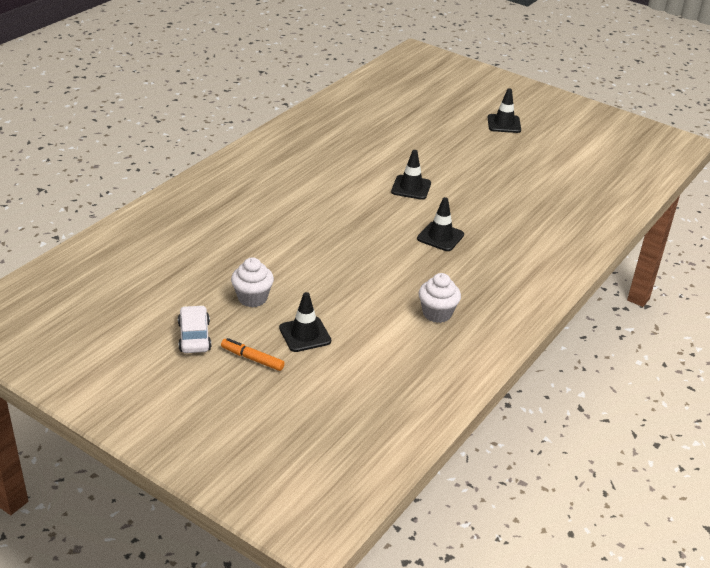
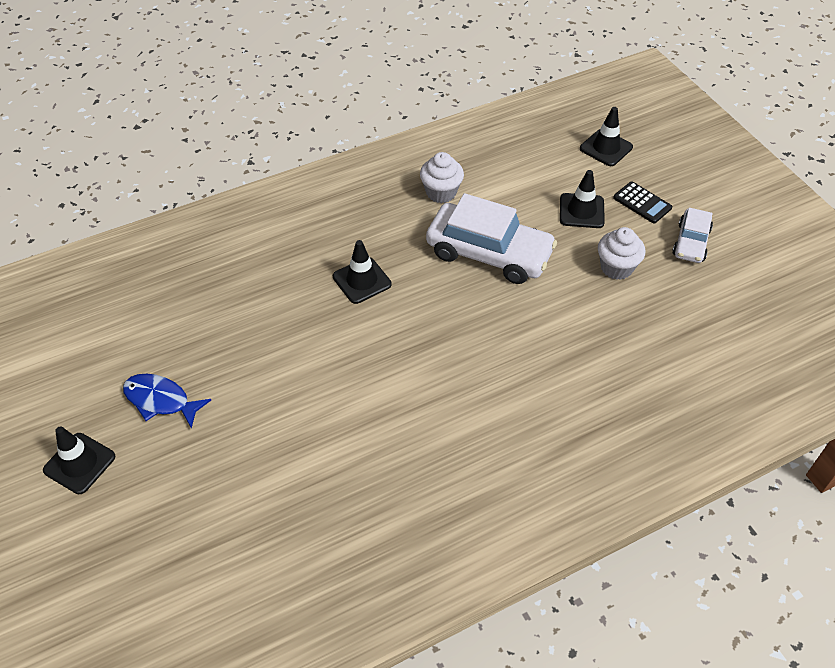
camera: 150 degrees left, 15 degrees up
(252, 359) = (642, 203): orange marker -> black calculator
(362, 280) = (489, 253): none -> white car
(411, 188) = (332, 372): black traffic cone -> black traffic cone (606, 148)
(495, 153) = (161, 400): none -> blue fish

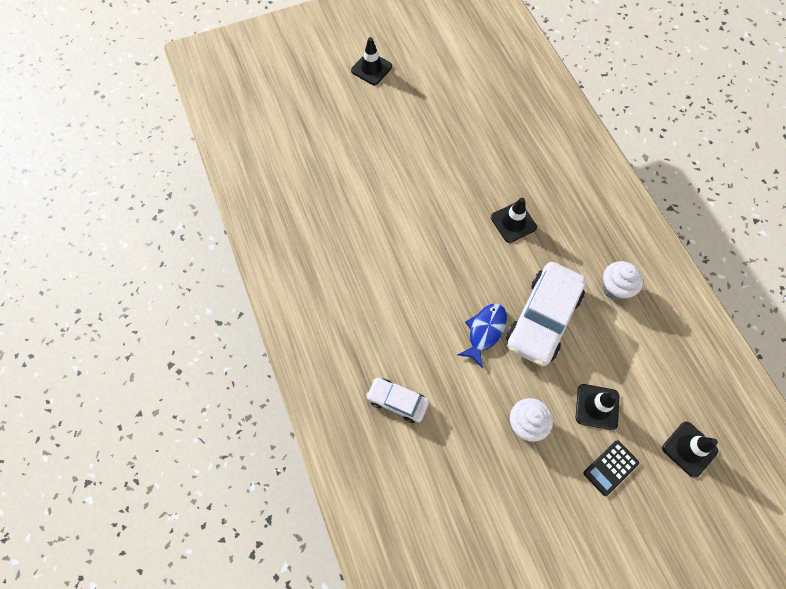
camera: 95 degrees right, 15 degrees up
(161, 400) = (413, 104): blue fish -> blue fish (485, 331)
(691, 242) = (558, 503): white car -> white car (397, 401)

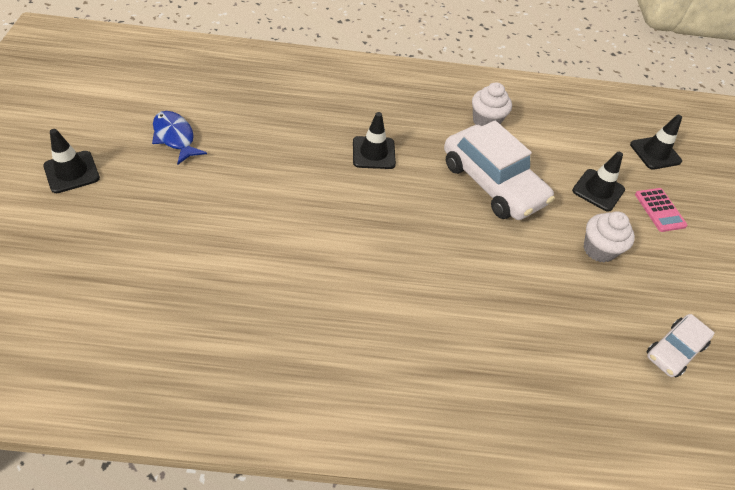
camera: 70 degrees left, 15 degrees down
(397, 401) = (535, 352): white car -> white car (674, 350)
(485, 331) = (485, 233): blue fish -> blue fish (175, 137)
(610, 468) = (660, 210): black calculator -> pink calculator

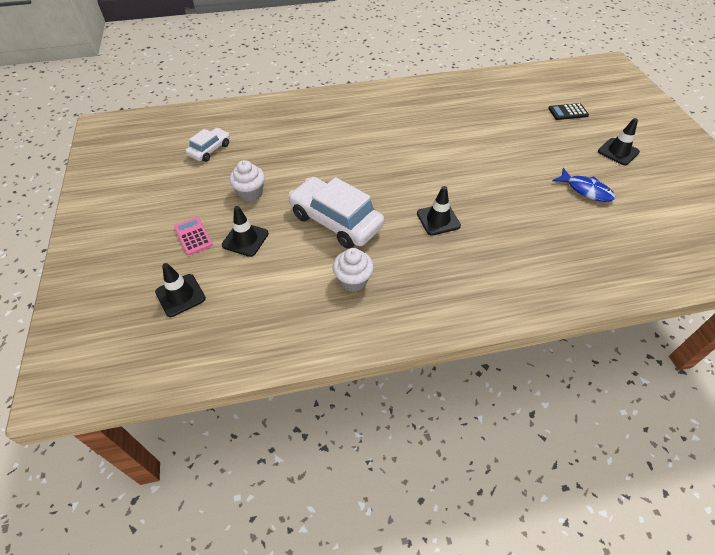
camera: 170 degrees right, 0 degrees up
(56, 260) = (568, 112): none -> black calculator

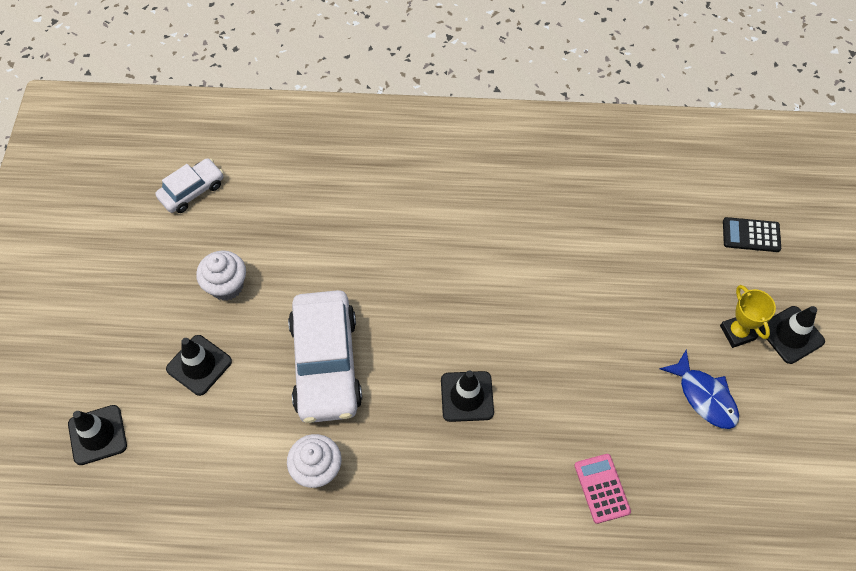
camera: 15 degrees right, 10 degrees up
(193, 236) = (134, 343): pink calculator -> pink calculator (602, 488)
(335, 221) = (326, 363): white car -> white car turned 150 degrees counterclockwise
(587, 156) = (737, 332): none -> yellow trophy

